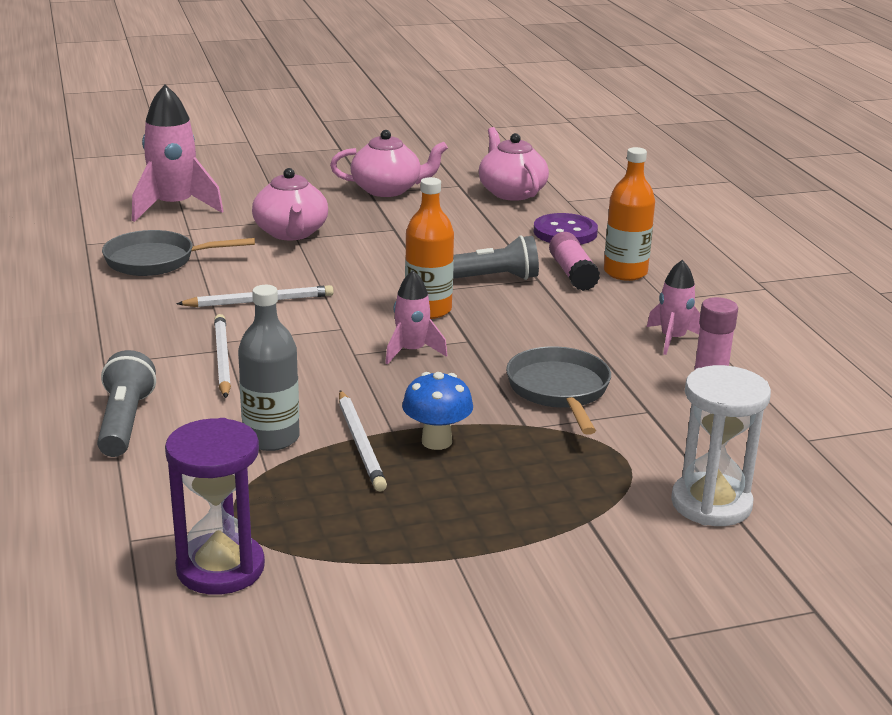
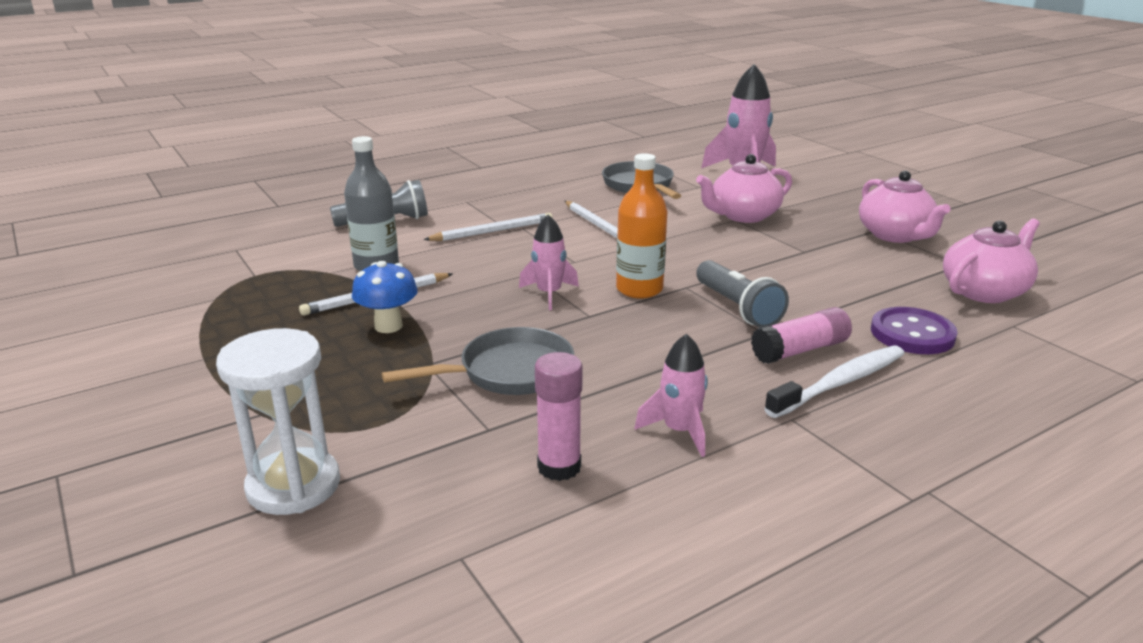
camera: 75 degrees right, 0 degrees up
(220, 568) = (198, 279): purple hourglass -> none
(625, 272) = (840, 383): orange bottle -> white toothbrush

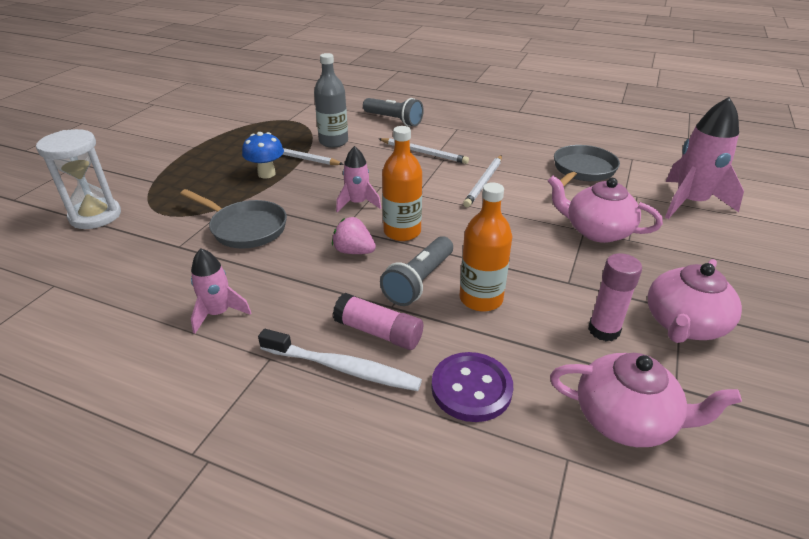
camera: 55 degrees right, 10 degrees up
(559, 467) = (151, 283): pink glue stick -> pink glue stick (603, 330)
(645, 323) = (354, 251): none -> pink strawberry
(793, 291) = (481, 299): none -> orange bottle

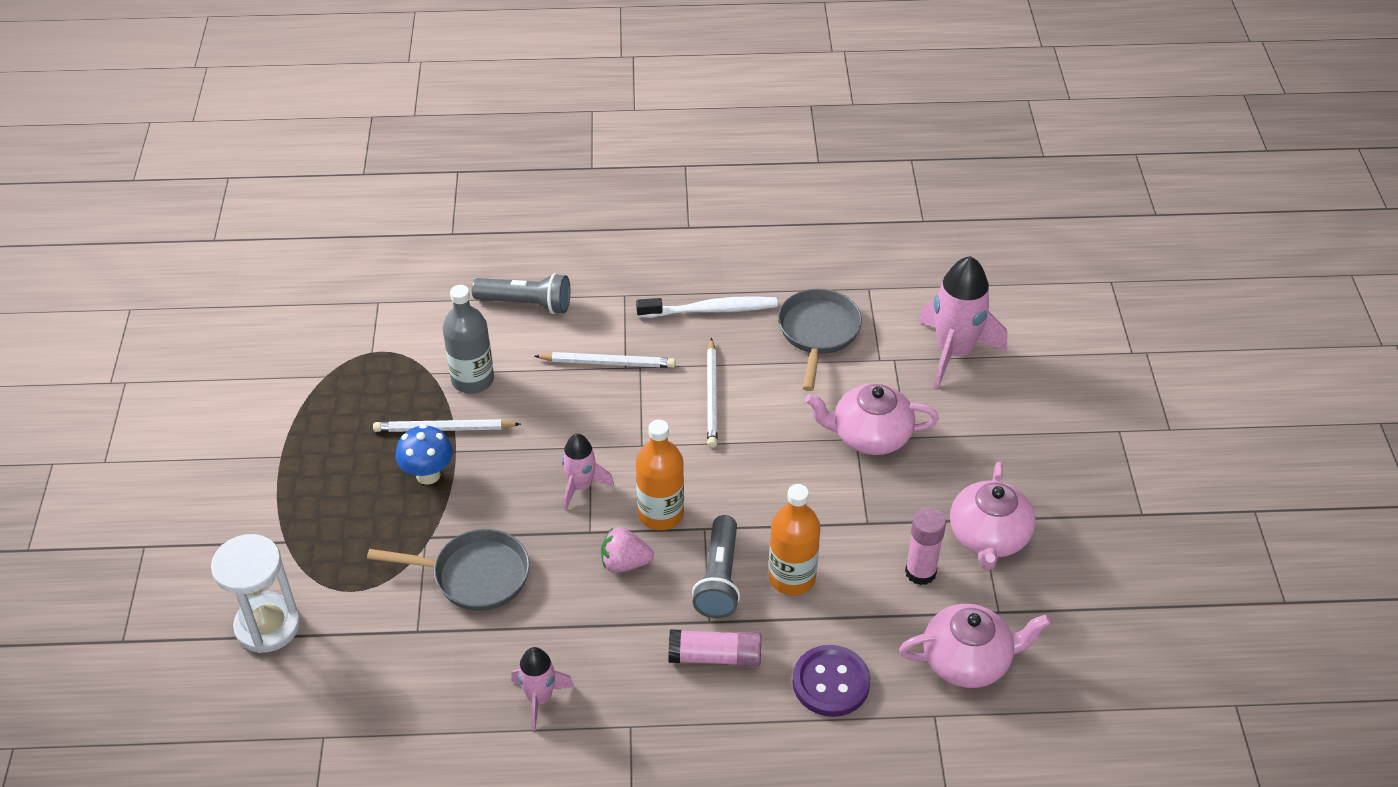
camera: 25 degrees left, 10 degrees up
(343, 368) = (706, 708): white toothbrush -> white toothbrush (711, 310)

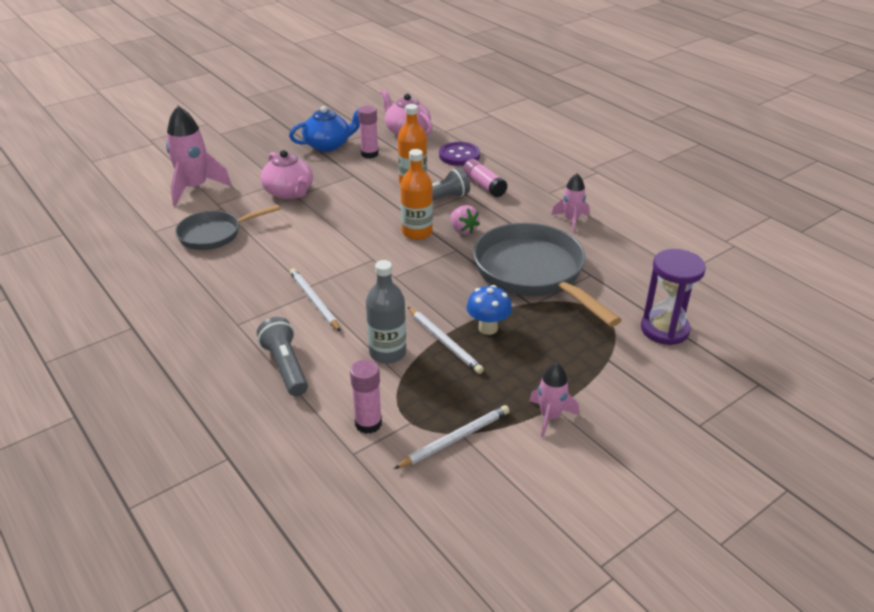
camera: 125 degrees left, 10 degrees down
(268, 626) = (664, 329): white hourglass -> purple hourglass
(399, 325) = (368, 423): none -> pink glue stick
(475, 575) = (533, 273): grey pan -> grey pan, size x1.69
(581, 486) = (428, 266): pink rocket -> pink rocket (550, 417)
(711, 310) = (224, 281): white toothbrush -> none
(712, 396) = (306, 251): white pencil -> white pencil (455, 439)
(988, 537) = (328, 145): pink teapot -> blue teapot

